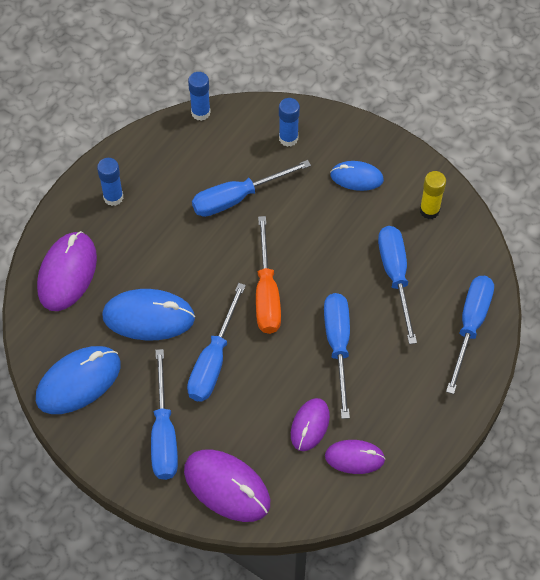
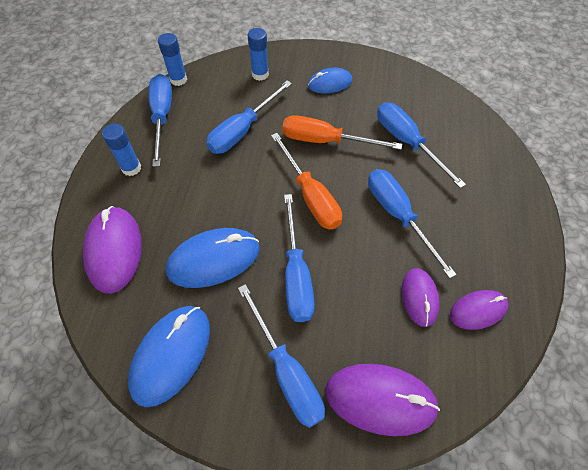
camera: 25 degrees left, 0 degrees up
(313, 242) = (325, 141): none -> orange screwdriver
(429, 210) = (399, 87): yellow glue stick -> none
(470, 326) = (490, 157): blue screwdriver -> blue screwdriver (162, 117)

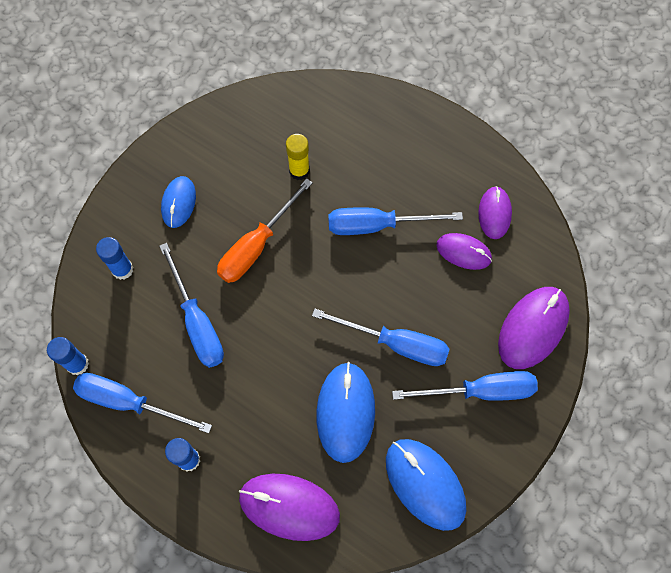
camera: 65 degrees left, 10 degrees up
(310, 196) = (317, 292): orange screwdriver -> none
(407, 142) = (299, 171): blue screwdriver -> yellow glue stick

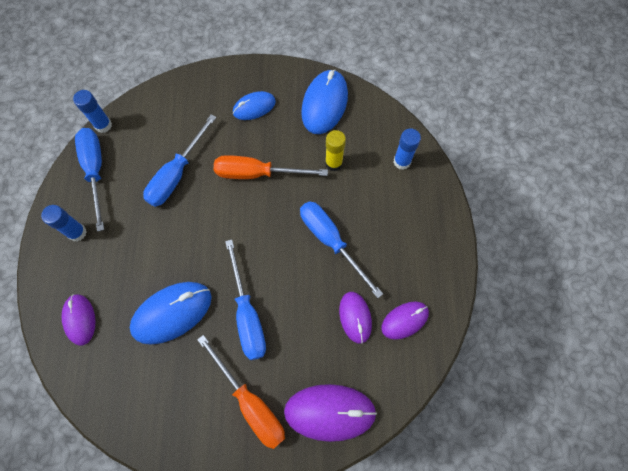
camera: 55 degrees right, 0 degrees up
(122, 269) = (184, 107): blue glue stick -> blue glue stick (402, 162)
(289, 507) = (80, 319): purple mouse -> purple mouse, size x0.61
(425, 484) = (151, 407): blue mouse -> blue mouse (324, 104)
(480, 391) = (250, 402): blue screwdriver -> orange screwdriver

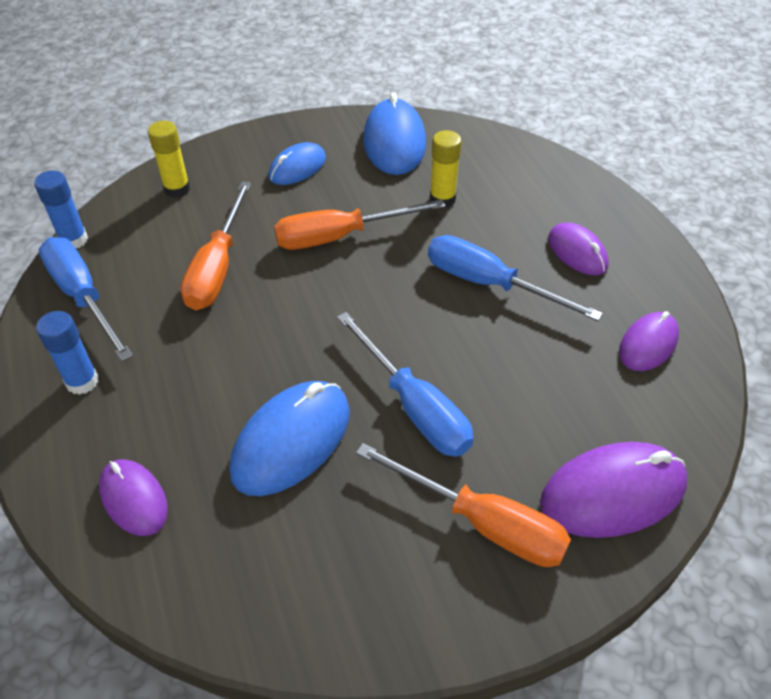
camera: 20 degrees left, 20 degrees down
(175, 102) = (177, 189): none -> yellow glue stick
(177, 174) = (217, 267): blue screwdriver -> orange screwdriver
(355, 317) = (577, 361): purple mouse -> purple mouse (577, 252)
(402, 162) = (533, 175): blue glue stick -> none

